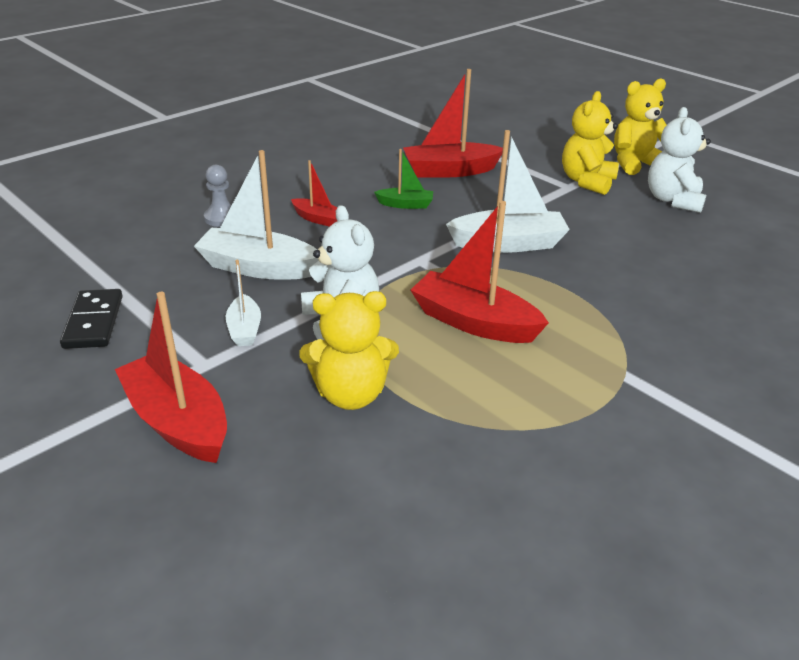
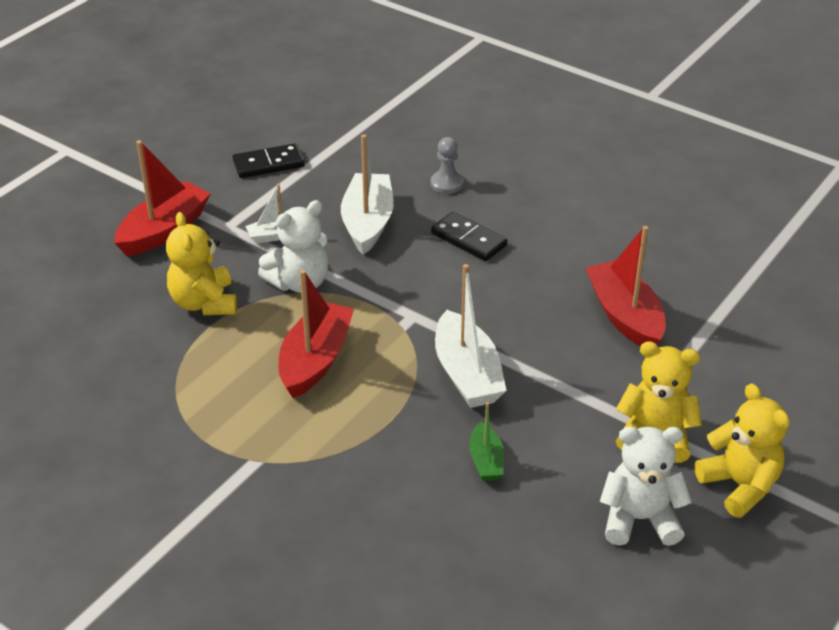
camera: 80 degrees right, 5 degrees up
(317, 219) = (468, 239): red boat -> black domino
(405, 204) = (524, 292): green boat -> green boat (486, 461)

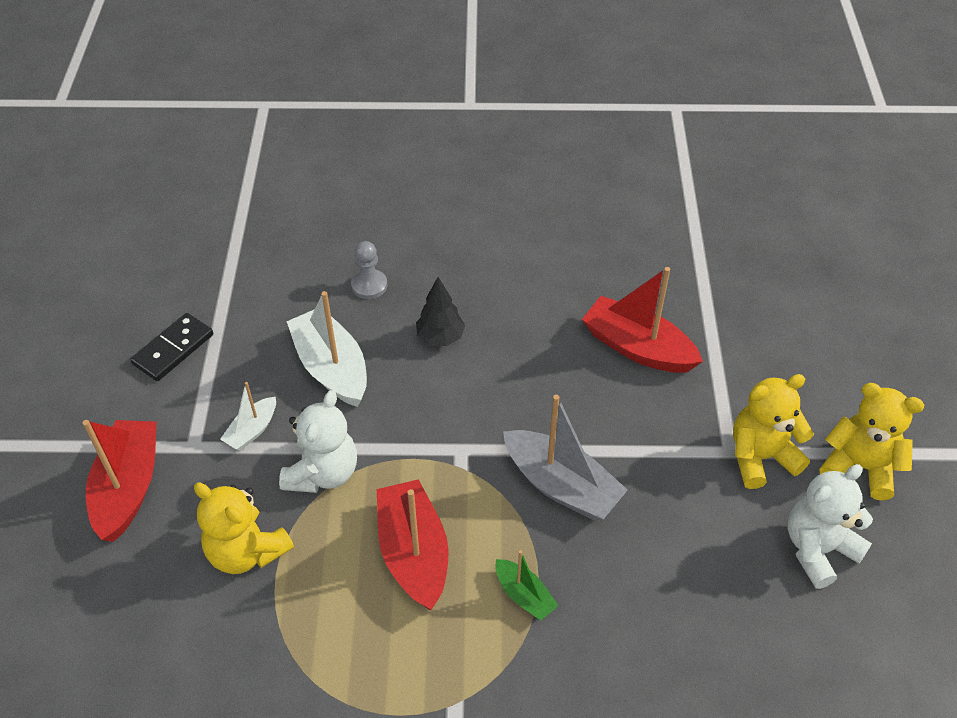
camera: 35 degrees left, 10 degrees up
(467, 374) = (561, 486): white boat -> grey boat
(468, 239) = (440, 337): black domino -> black tree
(486, 461) = (654, 569): green boat -> green boat (524, 595)

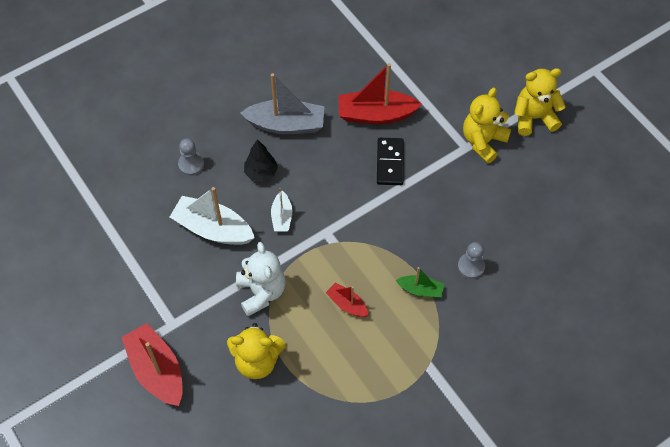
camera: 35 degrees left, 10 degrees up
(173, 349) = (105, 275): black domino -> black domino (390, 163)
(252, 430) = (199, 294): white boat -> white boat (282, 217)
(413, 553) = (347, 304): red boat -> red boat, size x0.53
(561, 486) = (395, 219): grey boat -> grey boat (286, 124)
(618, 608) = (471, 266): none -> grey pawn
(818, 549) = (543, 175): white teddy bear -> none

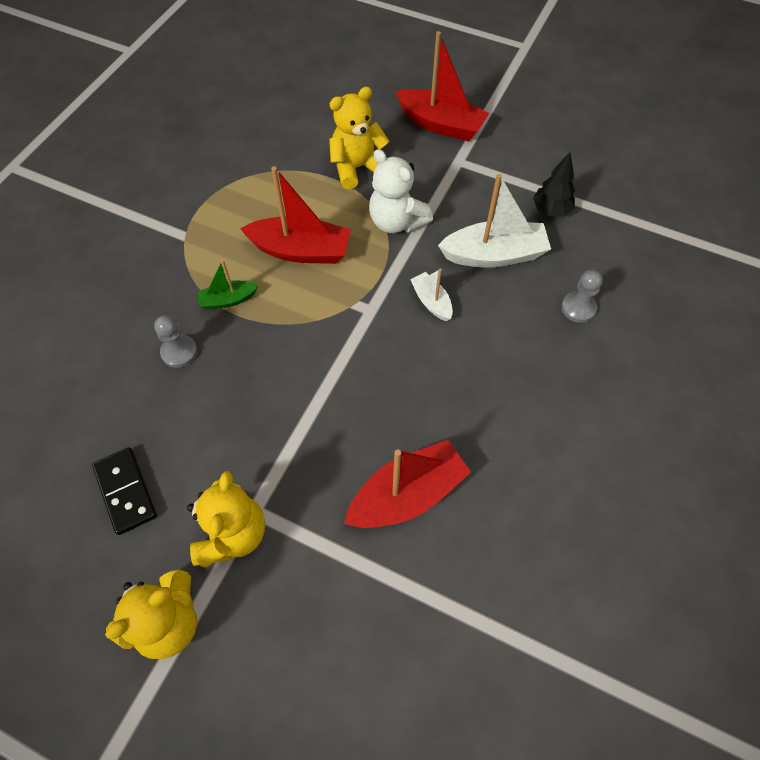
camera: 150 degrees right, 0 degrees up
(261, 173) = (493, 338): black tree -> black tree (551, 210)
(286, 124) = (513, 415): grey boat -> none
(347, 304) = (301, 251): red boat -> red boat, size x1.87
(390, 163) = (346, 432): black domino -> black domino (126, 491)

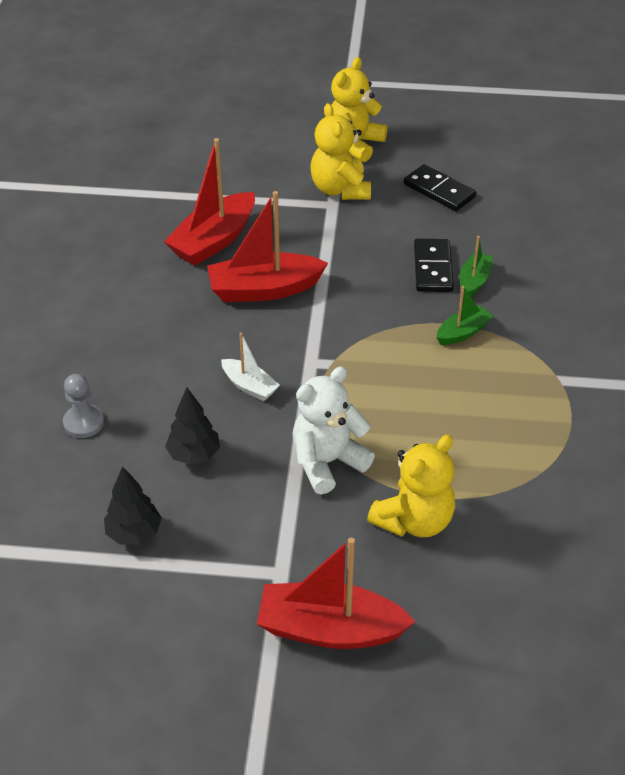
camera: 160 degrees right, 15 degrees down
(179, 352) = (474, 281): grey pawn -> green boat
(206, 379) = (433, 268): none -> black domino
(301, 251) = (420, 399): red boat -> red boat (264, 289)
(396, 222) = (327, 462): white teddy bear -> white teddy bear turned 60 degrees counterclockwise
(494, 255) = (194, 455): white boat -> black tree

